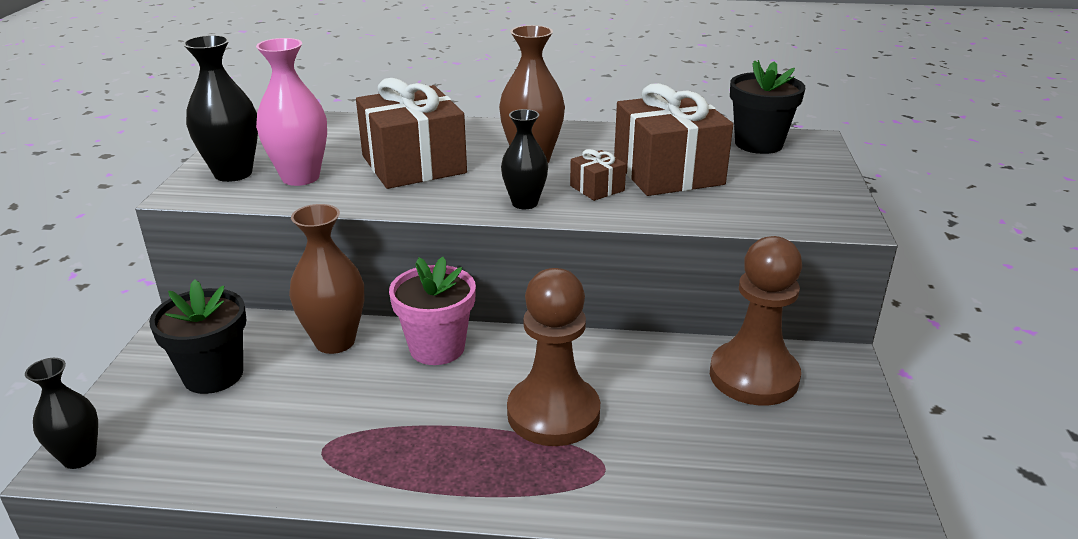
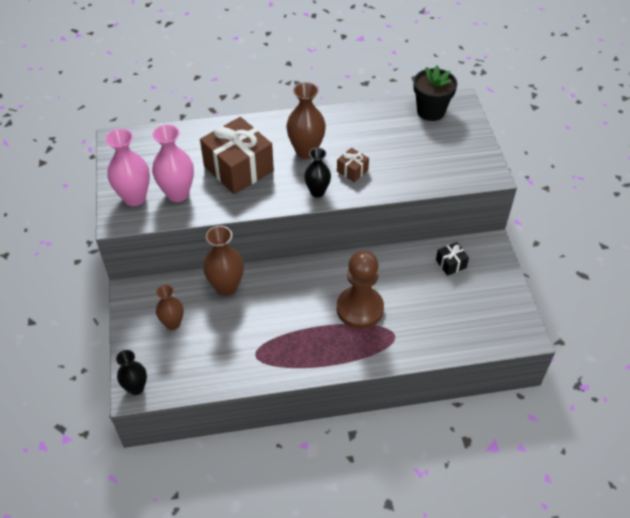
camera: 15 degrees left, 20 degrees up
(213, 375) = (173, 323): black flower pot -> brown vase
(233, 173) = (134, 198): black vase -> pink vase
(437, 348) = (284, 279): pink flower pot -> none
(668, 172) = (387, 148): brown gift -> none
(753, 376) = (451, 264): brown pawn -> black gift

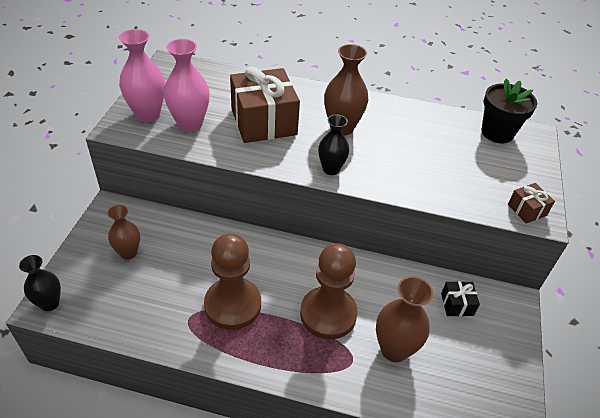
camera: 20 degrees right, 5 degrees down
(226, 287) = (202, 237): brown vase -> brown vase (394, 349)
(283, 331) = (233, 305): none -> brown pawn
(352, 171) = (380, 161): brown gift -> brown gift (527, 210)

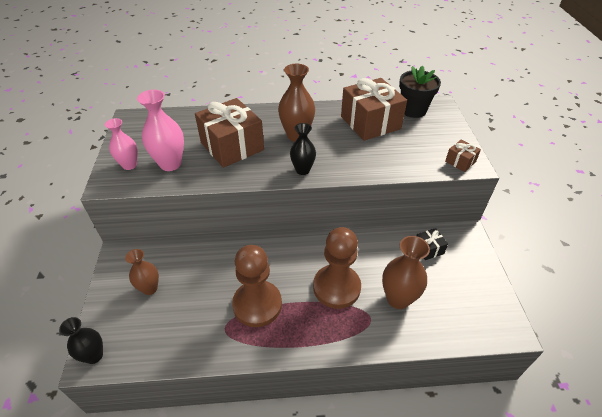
camera: 15 degrees left, 0 degrees up
(147, 114) = (129, 165): pink vase -> pink vase, size x0.66
(436, 134) = (370, 122): none -> brown gift

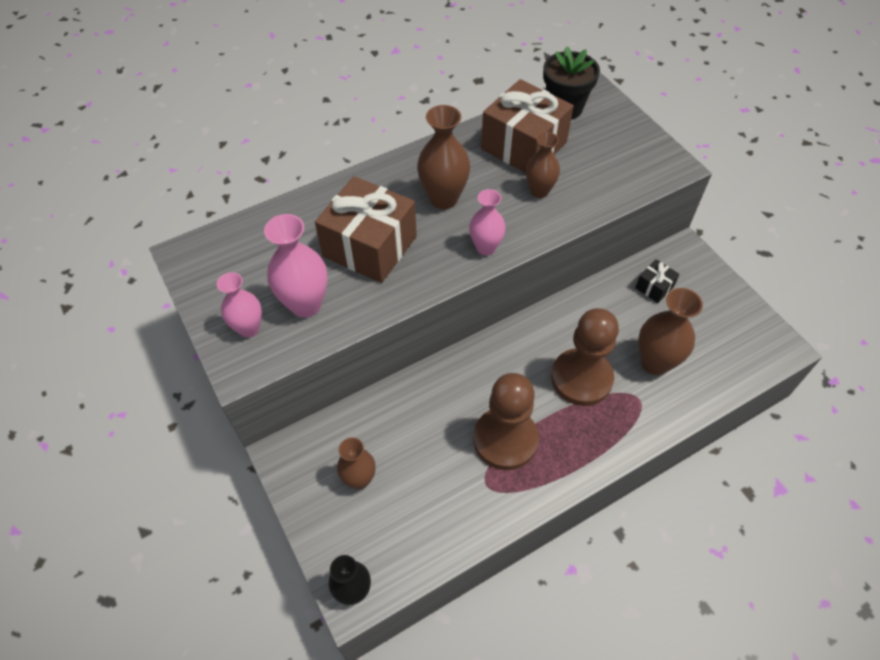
camera: 25 degrees left, 10 degrees up
(302, 170) = (485, 247): black vase -> pink vase
(362, 150) = (539, 191): none -> brown vase
(460, 162) = (660, 166): brown gift -> none

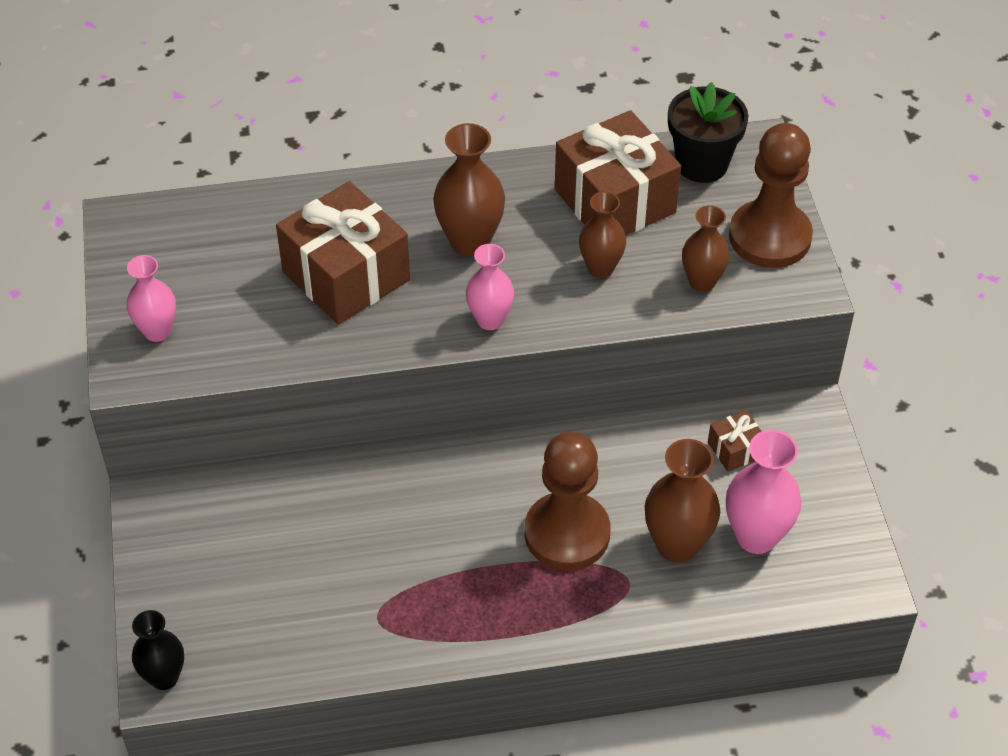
camera: 20 degrees right, 5 degrees down
(305, 304) = (235, 323): pink vase -> pink vase (756, 536)
(359, 479) = (227, 560): brown vase -> brown vase (702, 282)
(505, 439) = (428, 574): brown pawn -> brown pawn (770, 237)
(654, 287) = (735, 450): black gift -> brown gift

